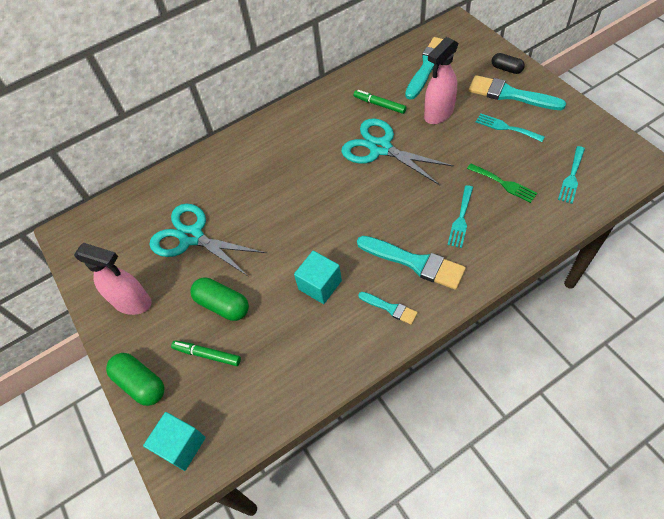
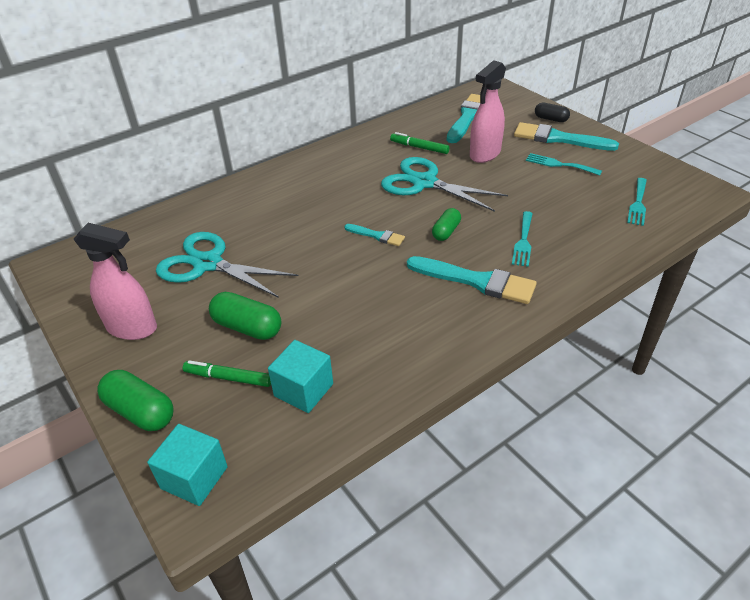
camera: 10 degrees left, 15 degrees down
(320, 285) = (366, 305): turquoise cube -> turquoise cube (303, 390)
(390, 308) = (453, 324): turquoise brush -> turquoise brush (377, 236)
(394, 206) = (446, 231): none -> green capsule
(504, 184) = (565, 210): green fork -> none

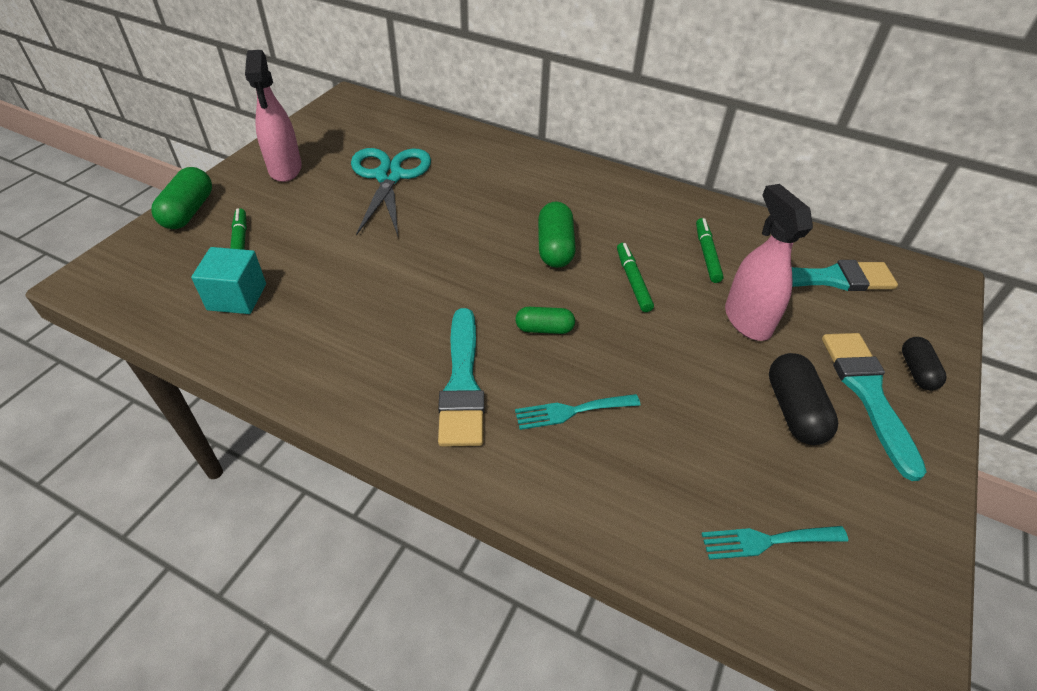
camera: 60 degrees right, 5 degrees up
(194, 477) = (120, 268): turquoise cube -> none
(247, 327) = (310, 232): green capsule -> green capsule (555, 248)
(377, 236) = (500, 273): turquoise brush -> none
(424, 182) = (633, 281): turquoise scissors -> green marker
(484, 154) = (747, 320): pink spray bottle -> pink spray bottle turned 60 degrees clockwise
(559, 164) = (794, 410): turquoise fork -> black capsule

